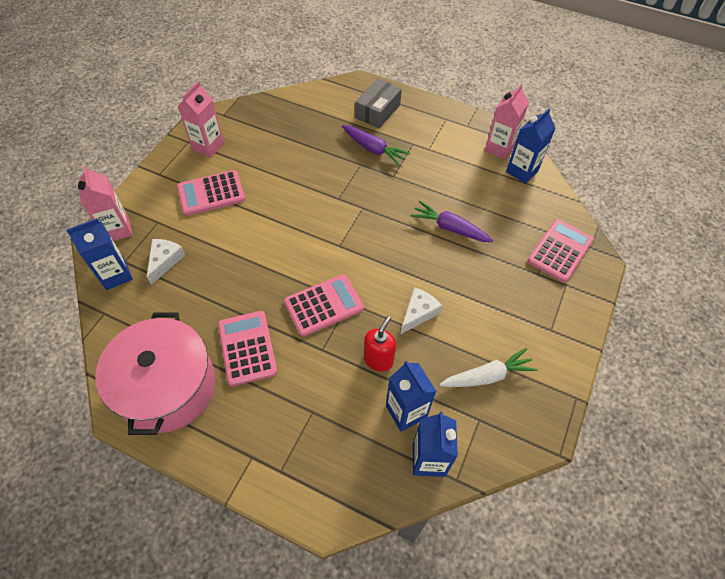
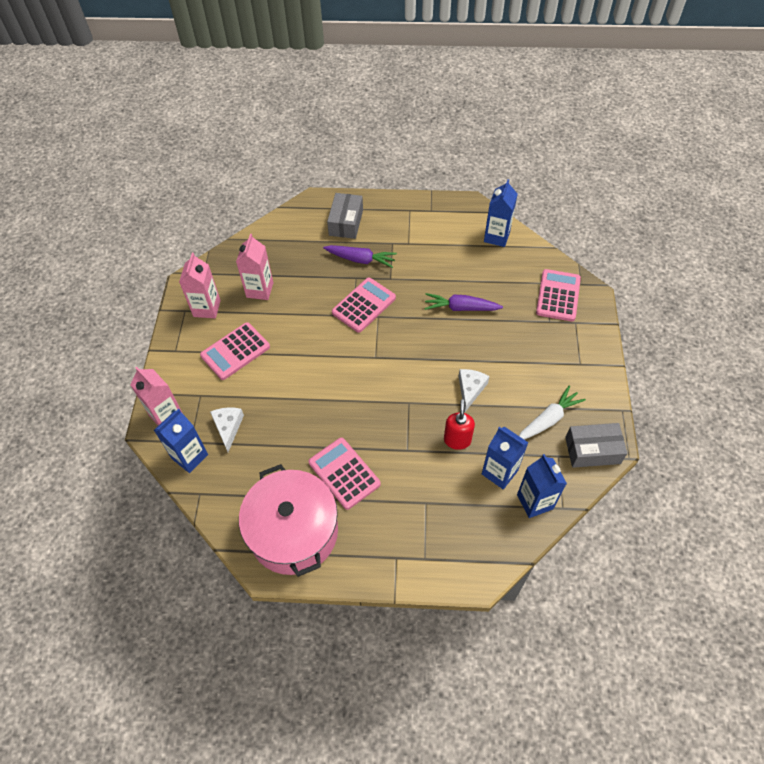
camera: 20 degrees left, 0 degrees up
(324, 305) = (389, 413): pink calculator -> pink calculator (364, 305)
(499, 148) = (468, 222): pink carton -> pink carton (260, 290)
(521, 429) = (592, 450): none -> grey box

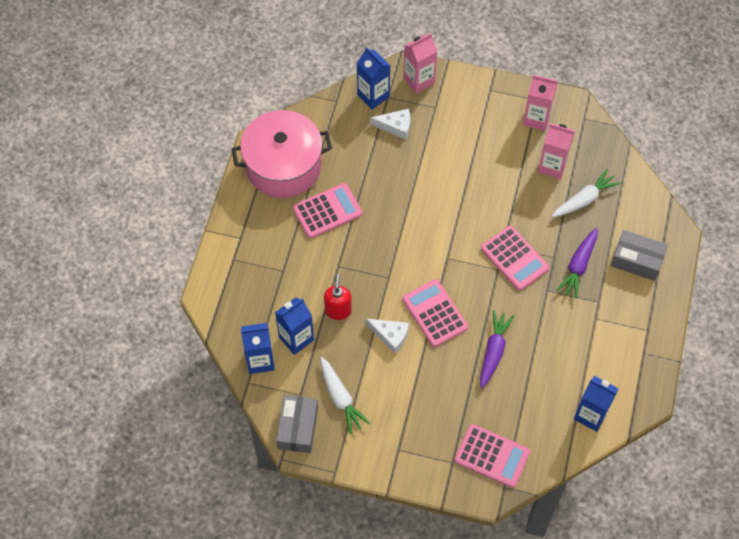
camera: 100 degrees right, 5 degrees up
(235, 351) = (479, 139): pink calculator -> pink calculator (435, 313)
(291, 263) = (584, 199): none -> white carrot
(457, 440) = (338, 310): red soap dispenser -> red soap dispenser turned 105 degrees counterclockwise

